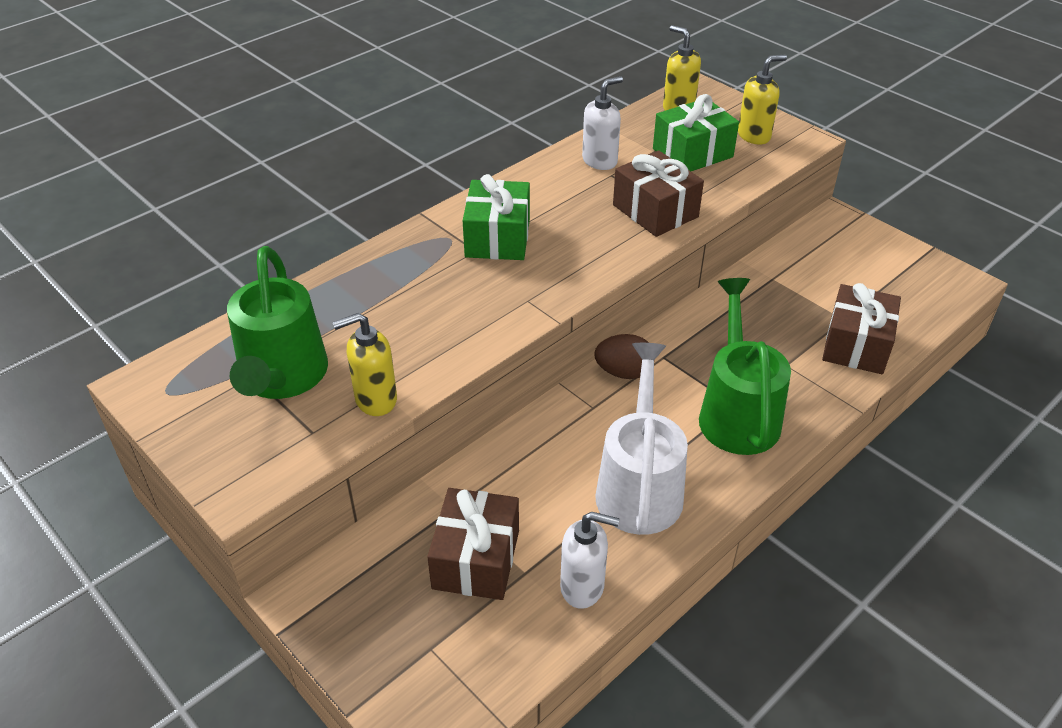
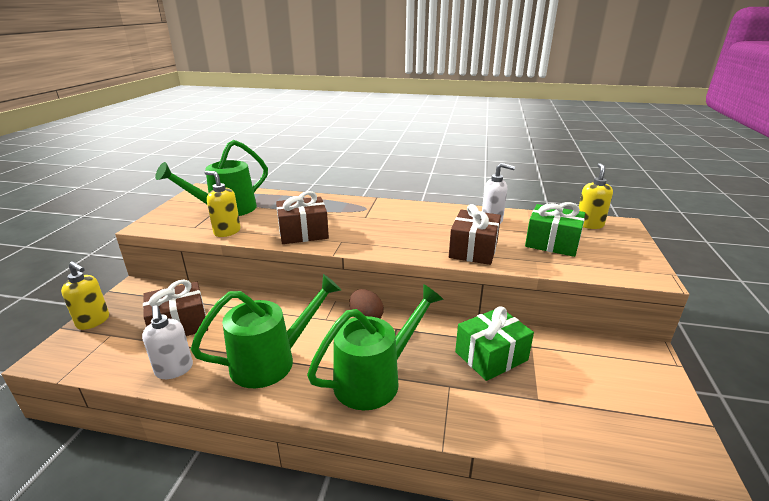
camera: 55 degrees right, 15 degrees down
(497, 238) = (382, 218): green gift -> green gift (491, 356)
(639, 485) = (272, 361): white watering can -> green watering can
(754, 136) = (613, 256): yellow soap dispenser -> yellow soap dispenser (93, 321)
(856, 345) = (516, 417): brown gift -> brown gift (303, 233)

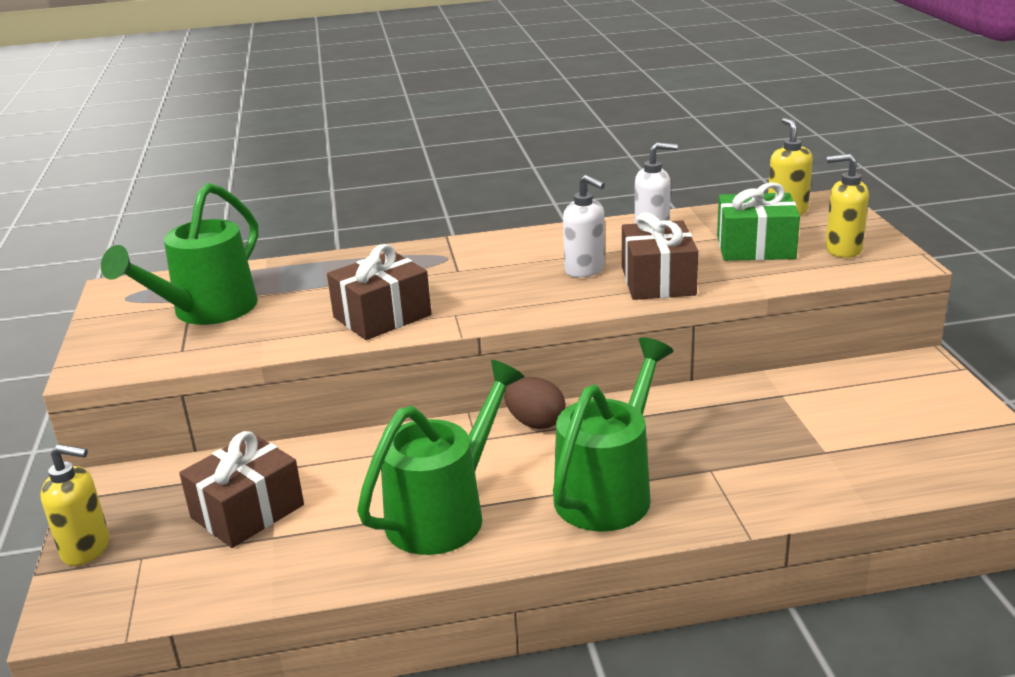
camera: 20 degrees left, 0 degrees up
(174, 370) = (305, 567): white soap dispenser -> white soap dispenser (585, 270)
(227, 232) = (250, 344): yellow soap dispenser -> yellow soap dispenser (842, 250)
(491, 356) = (739, 421): green gift -> none

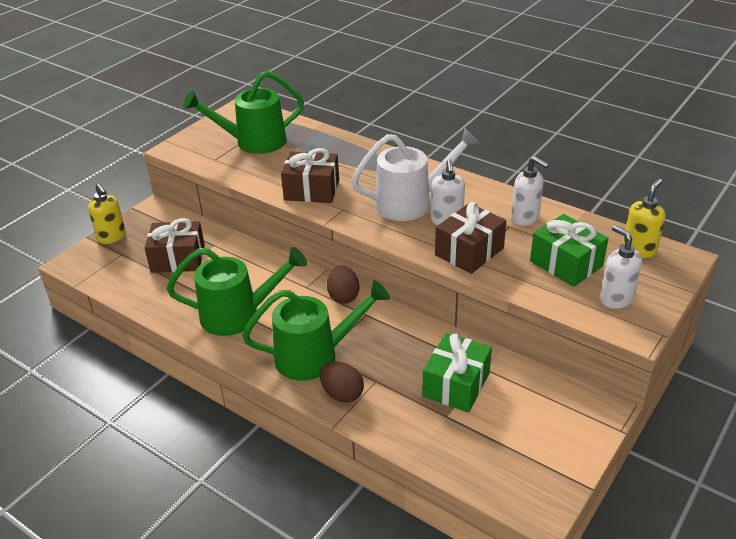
camera: 45 degrees right, 10 degrees up
(520, 273) = (412, 202): none -> white watering can
(702, 502) = (342, 394): none -> brown egg
(784, 422) = (456, 385): none -> green gift
(842, 250) = (615, 299): yellow soap dispenser -> white soap dispenser

